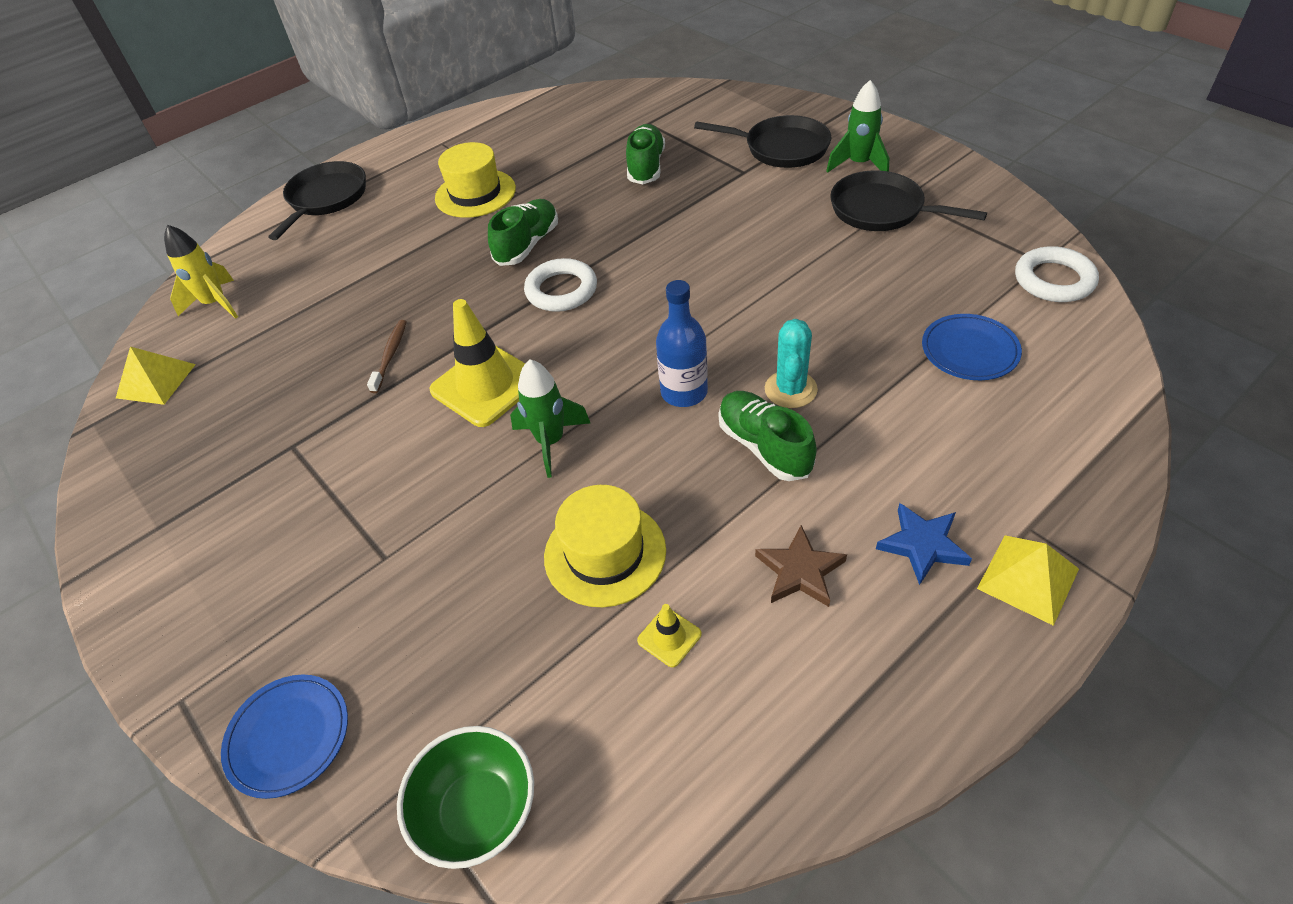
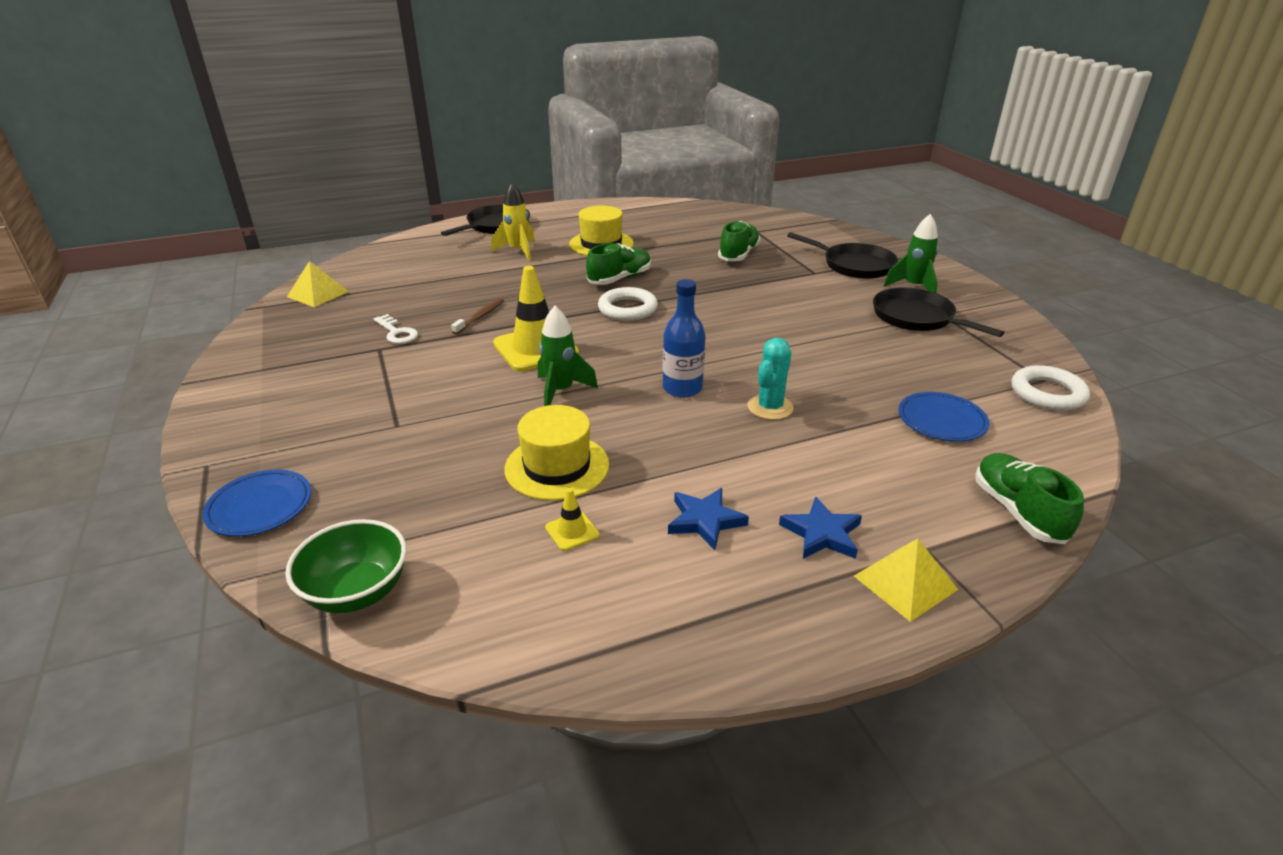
camera: 15 degrees right, 15 degrees down
(216, 304) = (384, 264): yellow rocket -> yellow rocket (518, 251)
(299, 413) = (397, 333): none -> white key
(764, 447) = (725, 436): green shoe -> green shoe (1018, 511)
(800, 571) = (705, 521): brown star -> blue star

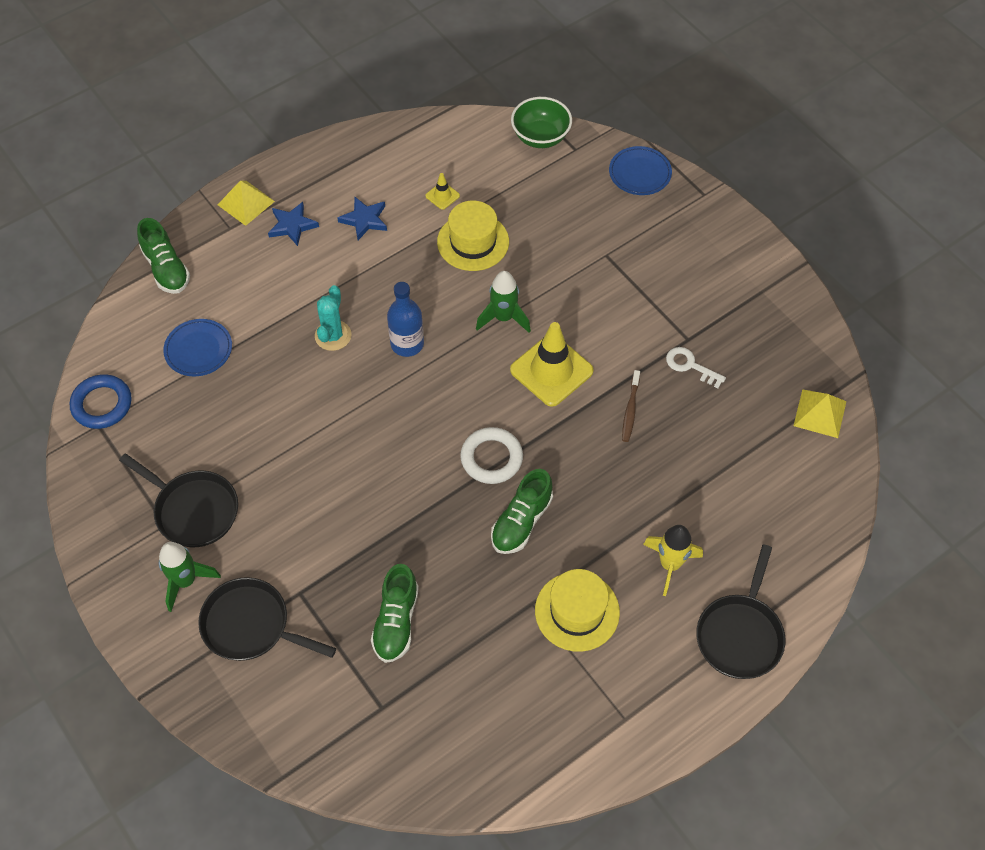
camera: 165 degrees right, 25 degrees up
(1047, 393) = (102, 404): white ring -> blue ring

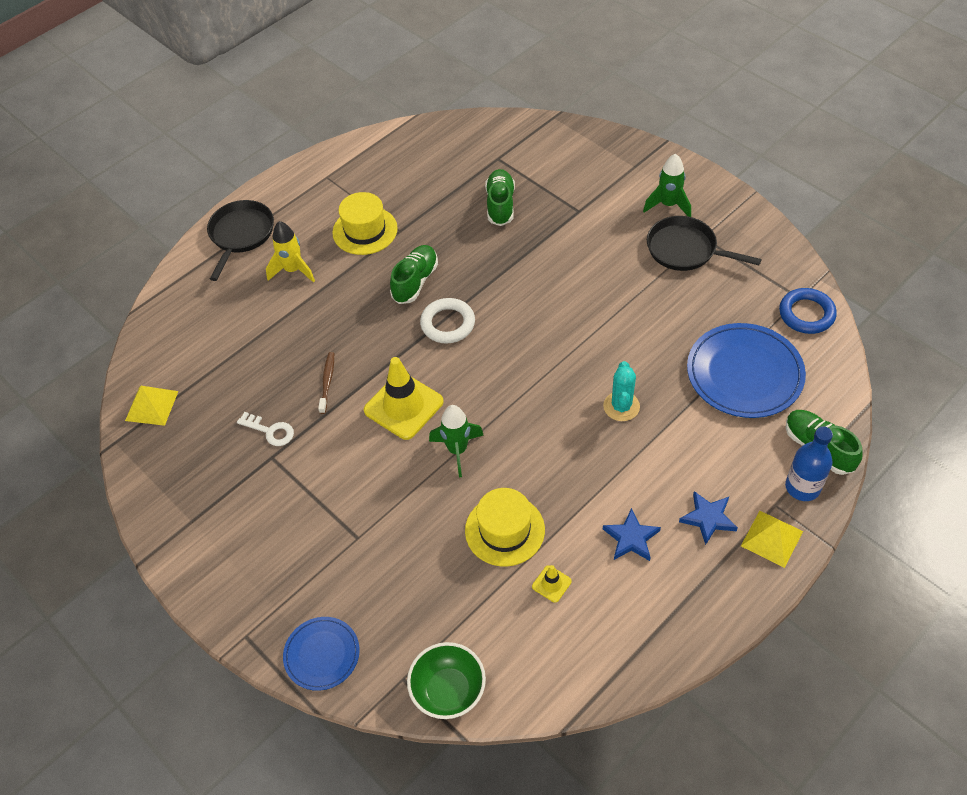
camera: 175 degrees right, 5 degrees down
(198, 349) = (744, 373): blue plate -> blue plate, size x1.75
(251, 625) = (607, 187): black pan -> none
(407, 344) = (547, 410): blue bottle -> blue bottle (802, 487)

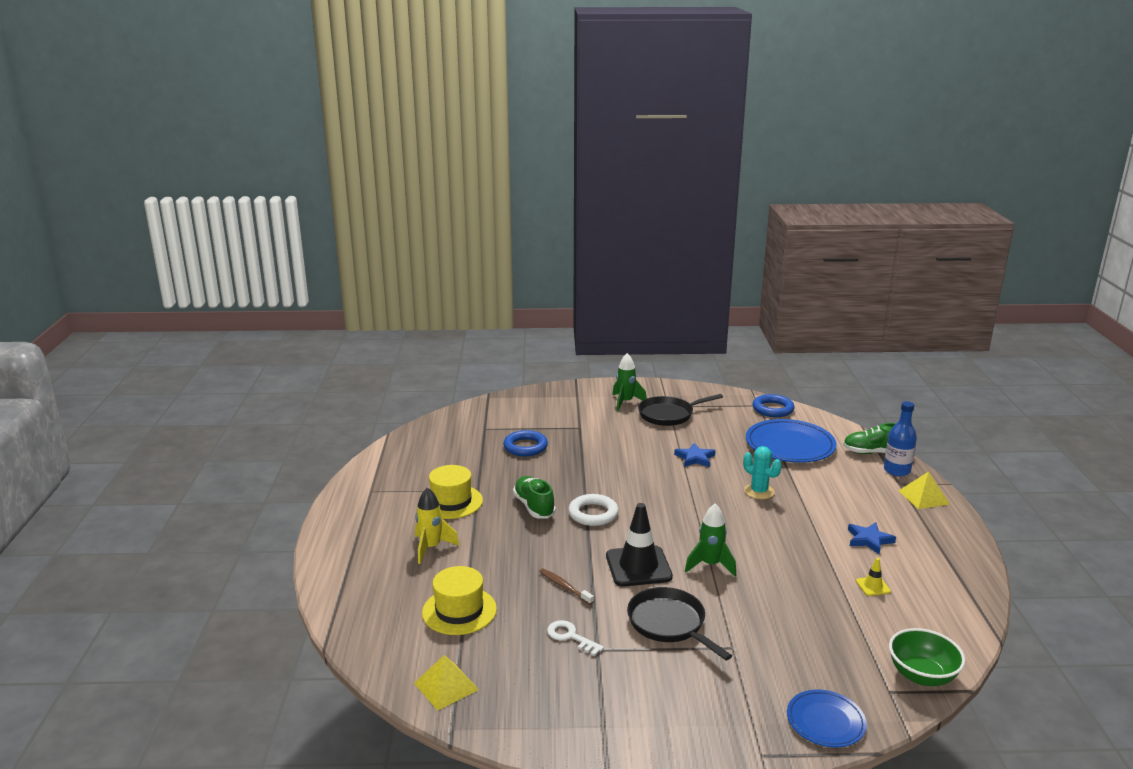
camera: 50 degrees left, 30 degrees down
(241, 235) = (351, 552): black pan -> black pan (669, 624)
(270, 431) = (570, 637): white key -> white key turned 120 degrees counterclockwise
(403, 406) = (638, 566): yellow traffic cone -> black traffic cone
(500, 205) = (525, 447): green shoe -> blue ring
(504, 530) = (805, 581): yellow hat -> yellow hat (459, 611)
(708, 518) = (884, 508): blue star -> blue star (695, 458)

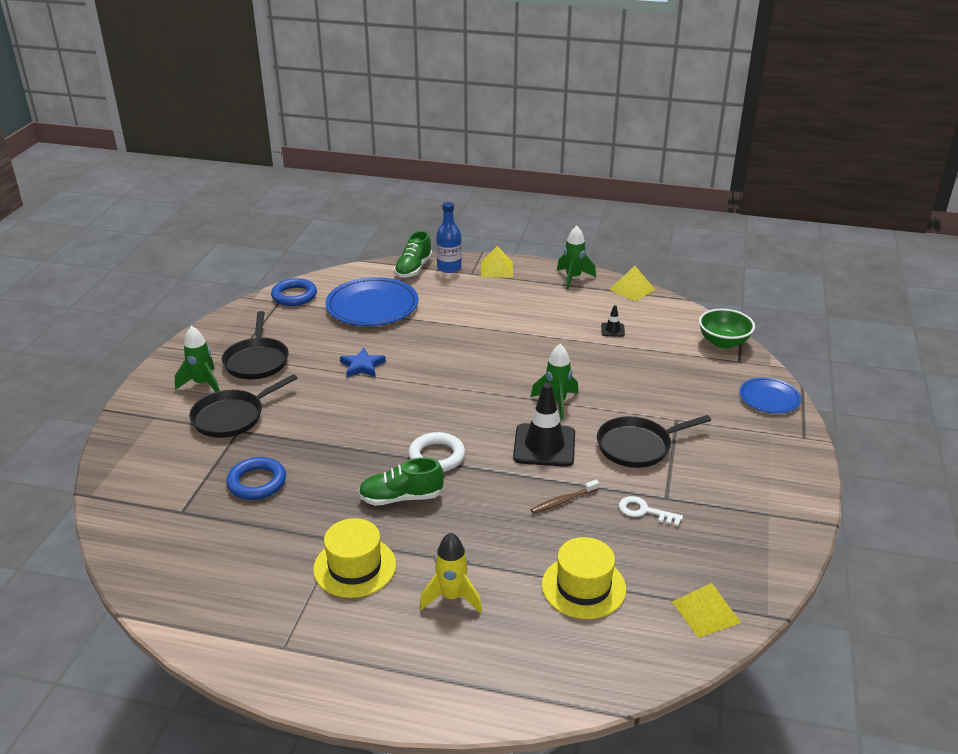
camera: 75 degrees left, 10 degrees up
(570, 637) = (644, 511): white key -> white key turned 60 degrees clockwise
(593, 421) = (232, 417): none -> black pan
(759, 491) = (446, 345): turquoise cactus -> none
(869, 540) = (548, 312): blue star -> none
(873, 586) = (612, 330): yellow traffic cone -> black traffic cone
(957, 547) = (573, 278): none -> green rocket
(976, 592) = (632, 289): none -> yellow pyramid

